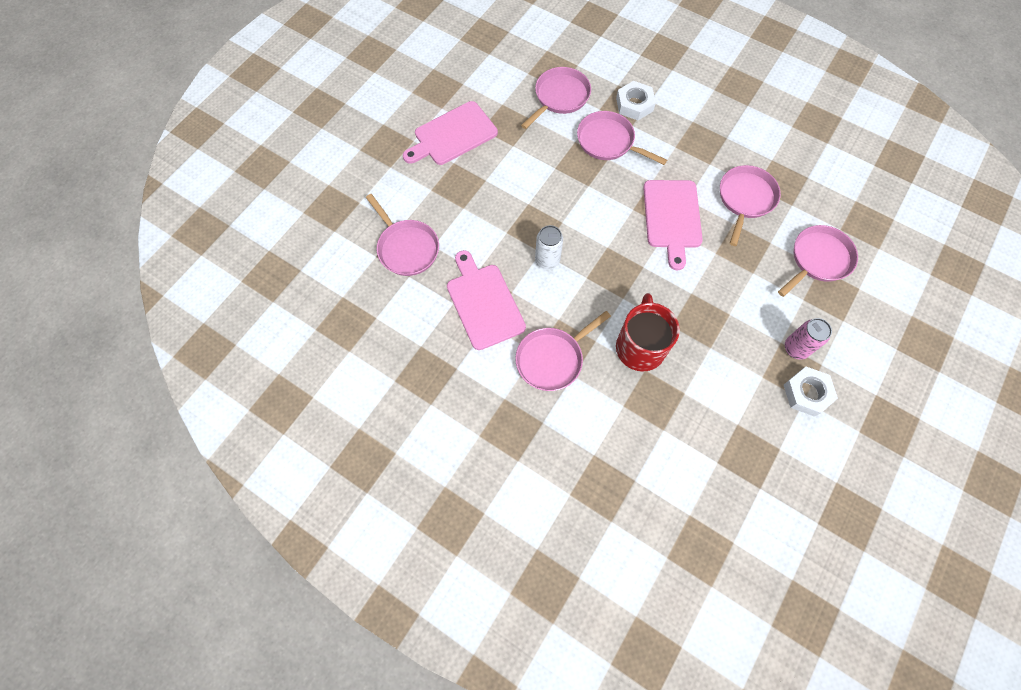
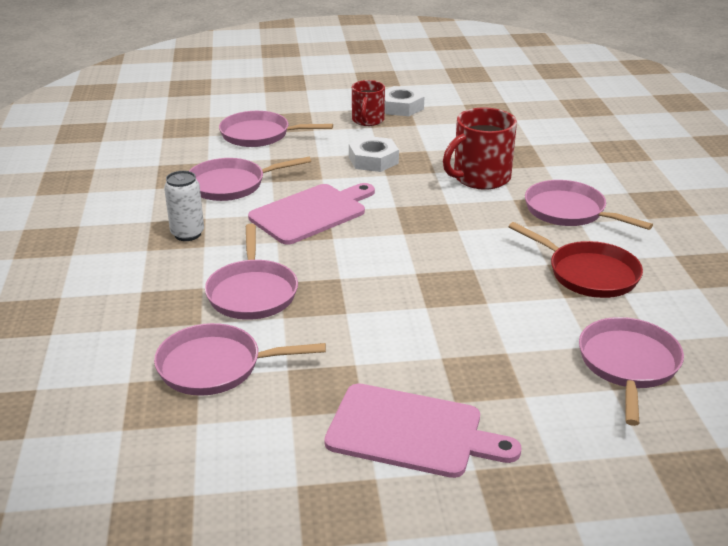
camera: 130 degrees left, 35 degrees down
(484, 303) = (588, 274): pink cutting board -> red pan
(547, 260) = (476, 260): white can -> white can (187, 234)
(552, 359) = (569, 211): pink pan -> pink pan turned 150 degrees counterclockwise
(634, 104) = (162, 299): white nut -> white nut (373, 160)
(795, 348) = (368, 120): pink can -> red mug

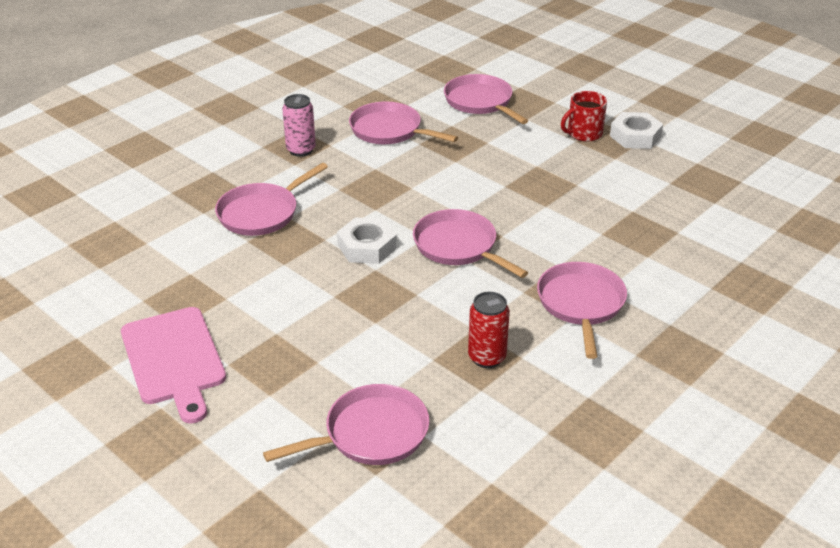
camera: 50 degrees right, 5 degrees up
(187, 234) = (301, 150): white can -> pink can
(216, 366) = (163, 244): pink pan -> pink pan (458, 246)
(311, 213) = (398, 183): pink cutting board -> none
(373, 160) = (519, 169): white nut -> white nut (367, 247)
(480, 178) = (570, 232): red mug -> none
(588, 274) = (487, 357): red pan -> red can

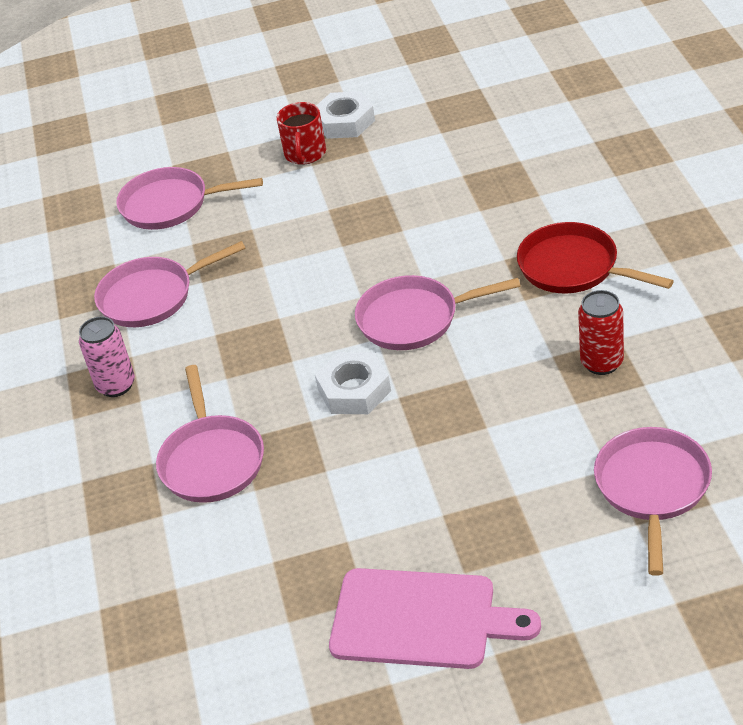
camera: 50 degrees left, 5 degrees up
(581, 304) = (574, 267): pink pan -> red pan

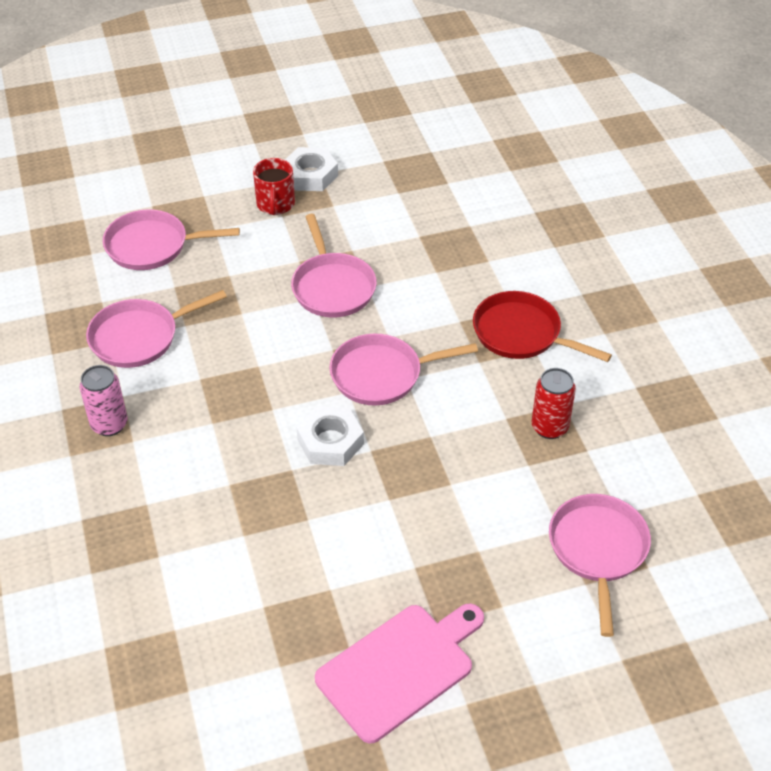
camera: 10 degrees left, 5 degrees up
(211, 460) = (202, 504): pink pan -> pink pan (332, 287)
(421, 620) = (400, 668): pink cutting board -> pink cutting board turned 45 degrees counterclockwise

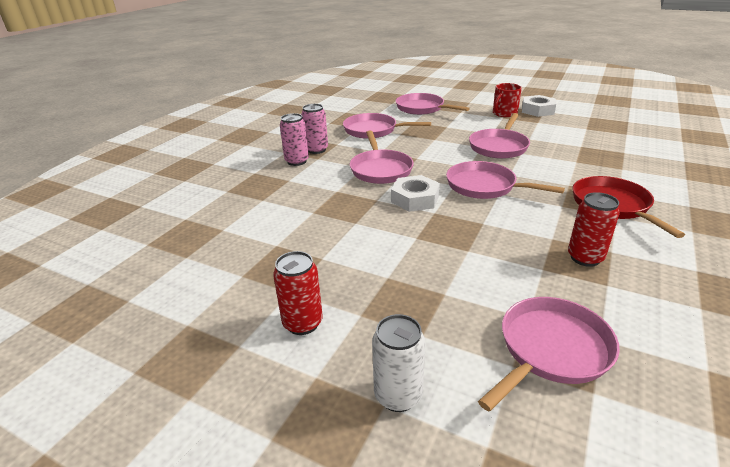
camera: 45 degrees right, 15 degrees down
(111, 463) = (297, 161): none -> pink can
(238, 414) = (380, 169): none -> pink pan
(400, 668) = (302, 323): pink cutting board -> red can
(536, 670) = (398, 395): none -> white can

